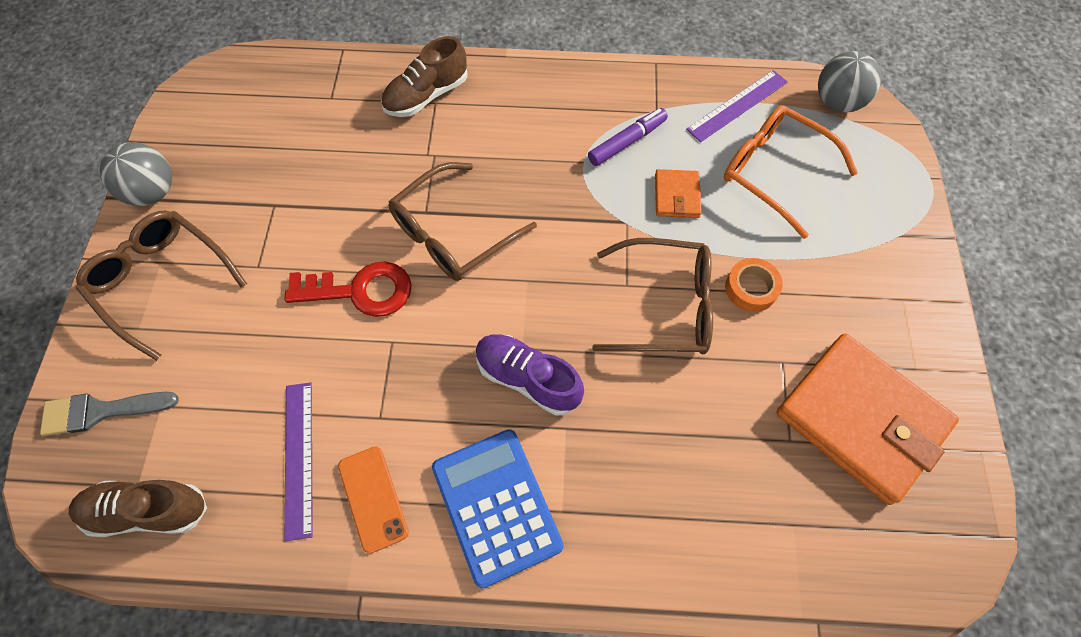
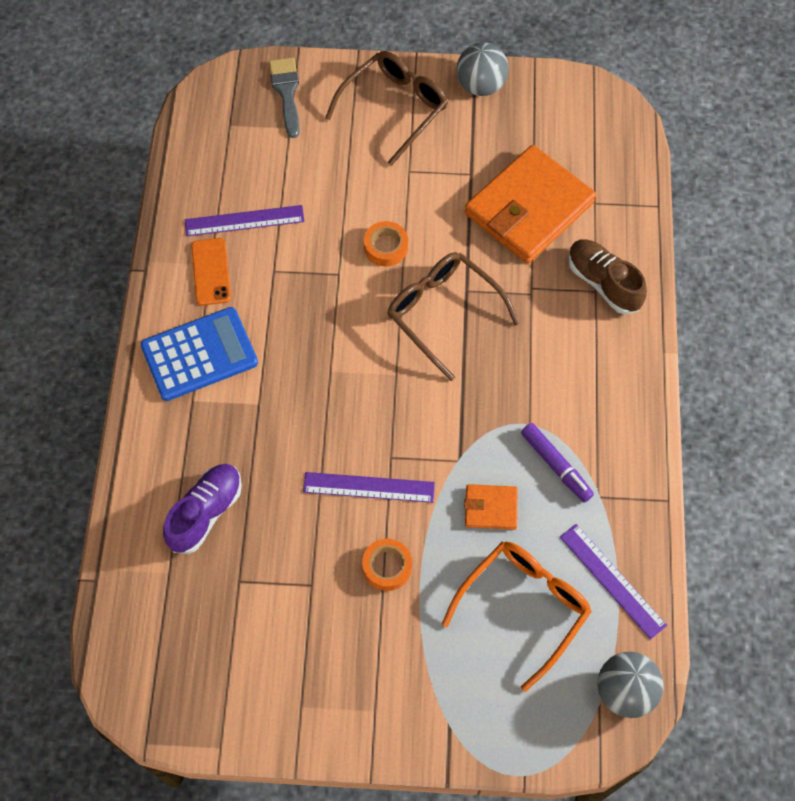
camera: 90 degrees right, 0 degrees up
(148, 511) = (212, 135): brown shoe -> none
(360, 290) = (386, 247): red key -> orange tape
(373, 498) = (211, 272): orange phone -> orange phone turned 75 degrees counterclockwise
(527, 379) = (302, 375): purple shoe -> purple shoe (206, 513)
(663, 306) = (369, 487): brown glasses -> purple ruler
(861, 419) = (254, 645): orange wallet -> orange wallet (529, 208)

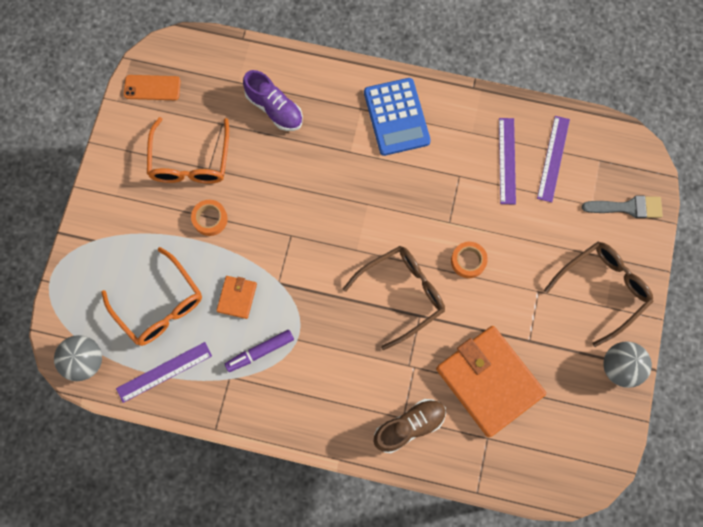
camera: 100 degrees right, 10 degrees up
(211, 272) = (465, 132): orange phone -> orange phone (152, 88)
(302, 613) = (190, 160): none -> orange glasses
(369, 487) = (271, 216): purple ruler -> purple ruler (553, 158)
(394, 109) = (602, 290): brown glasses -> brown glasses turned 90 degrees counterclockwise

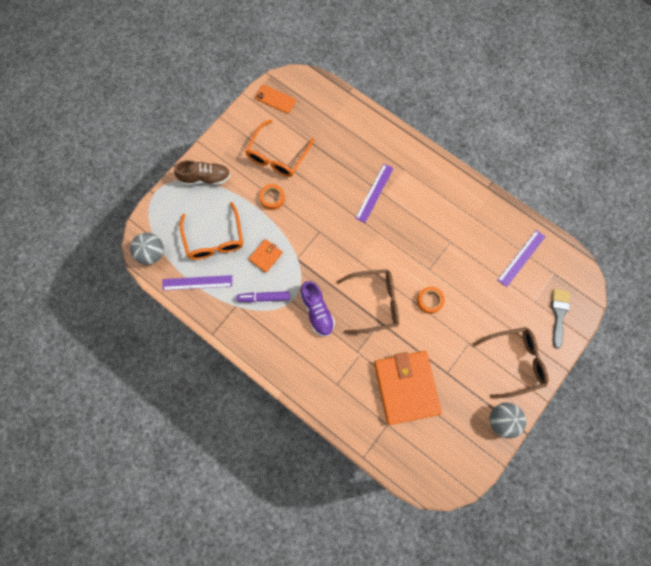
camera: 25 degrees right, 0 degrees up
(274, 108) = (347, 145): purple shoe -> purple shoe (317, 311)
(396, 117) = (426, 184): blue calculator -> none
(409, 426) = (338, 392): brown shoe -> brown shoe (205, 178)
(507, 160) = (488, 245): purple ruler -> purple ruler (374, 193)
(628, 207) = (559, 314): grey brush -> grey brush turned 105 degrees counterclockwise

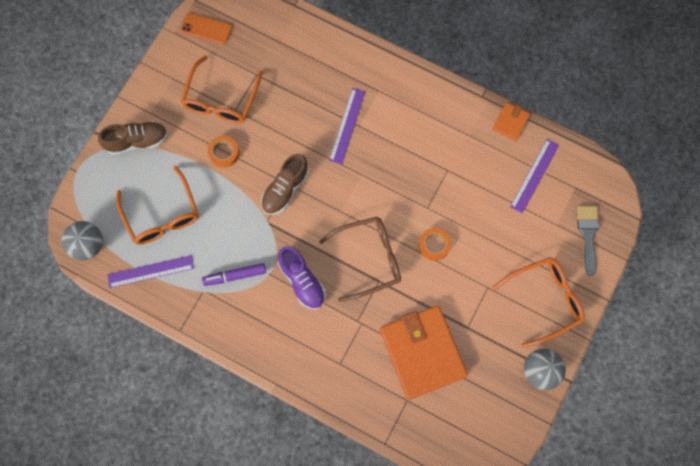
camera: 10 degrees left, 0 degrees up
(265, 256) = (228, 225): orange wallet -> orange wallet (510, 122)
(316, 235) = (285, 189): none -> brown shoe
(514, 362) = (544, 300): brown glasses -> orange glasses

